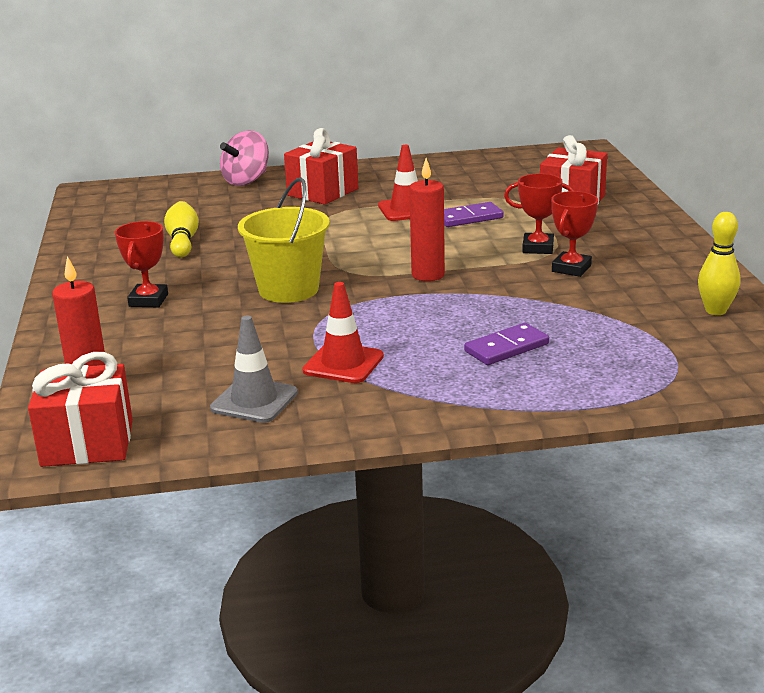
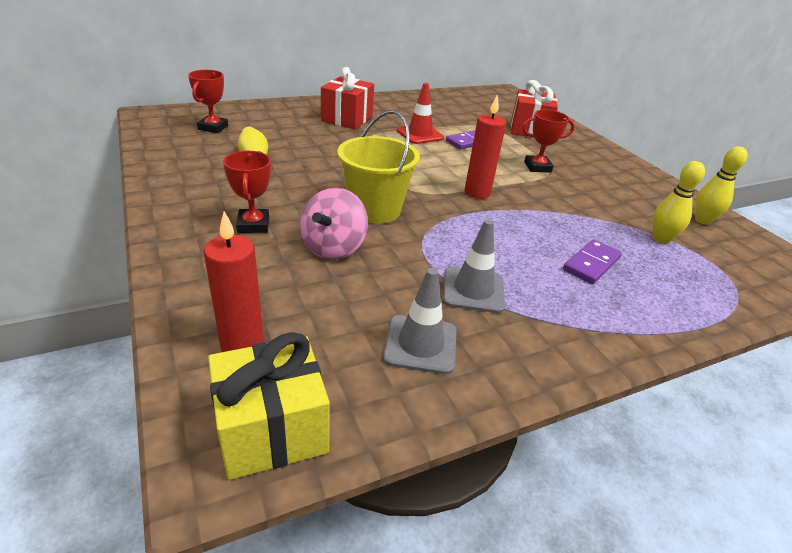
camera: 20 degrees left, 10 degrees up
(87, 443) = (272, 429): red gift -> yellow gift
(246, 181) = (281, 108): pink spinning top -> pink spinning top (333, 248)
(343, 364) = (473, 290): red traffic cone -> grey traffic cone
(571, 268) = (575, 185): red trophy -> red trophy (213, 128)
(628, 328) = (660, 239): none -> yellow bowling pin

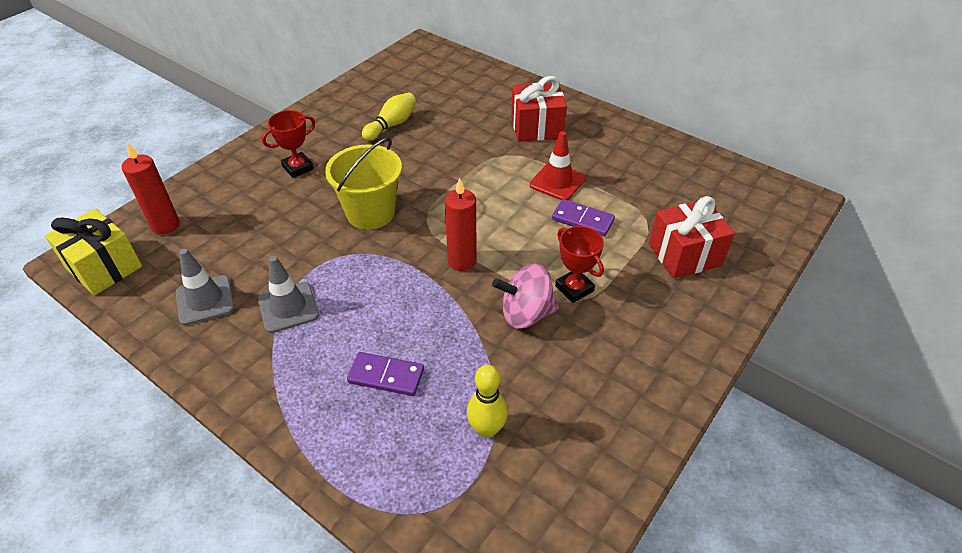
camera: 65 degrees right, 10 degrees up
(213, 128) = (430, 79): red trophy -> none
(333, 248) = (295, 215): pink spinning top -> pink spinning top (526, 314)
(702, 220) = (578, 470): yellow bowling pin -> none

